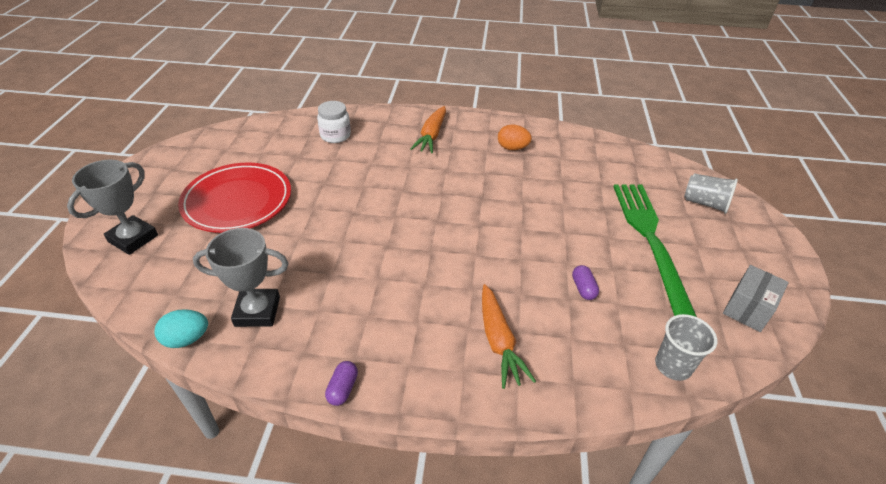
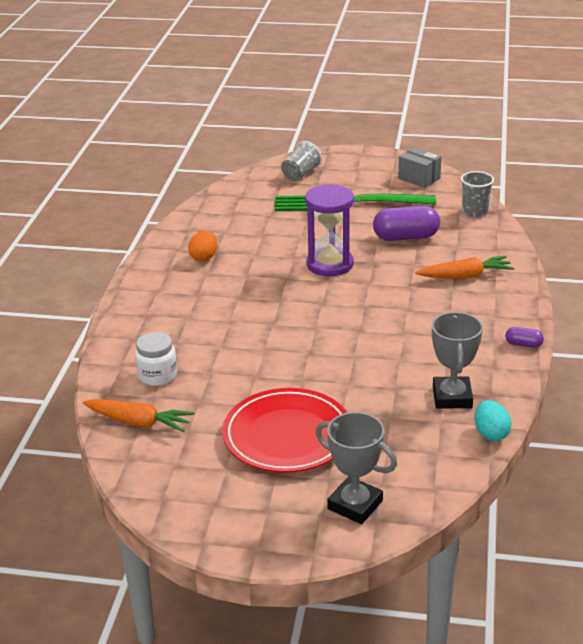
camera: 85 degrees left, 10 degrees down
(431, 136) = (171, 306): orange carrot -> orange carrot (139, 422)
(511, 225) = (330, 264): none -> purple hourglass
(583, 288) = (406, 237): purple capsule -> purple capsule, size x2.07

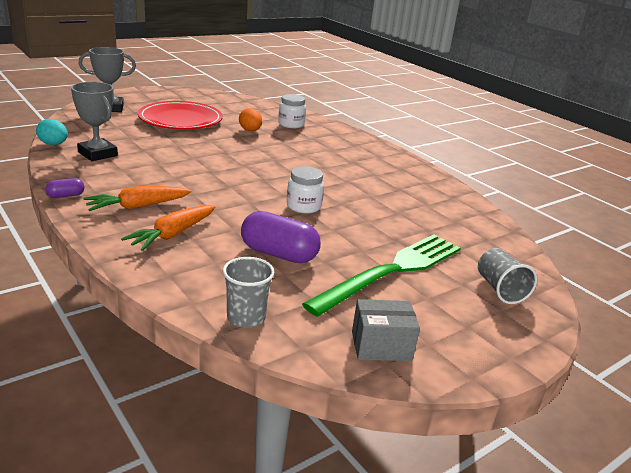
camera: 130 degrees right, 5 degrees down
(139, 422) = (263, 109): orange carrot -> orange carrot (137, 206)
(204, 257) = (398, 183): orange egg -> orange egg (250, 130)
(330, 264) = (303, 206): purple hourglass -> white jar
(406, 237) = (279, 254): purple capsule -> purple capsule turned 75 degrees clockwise

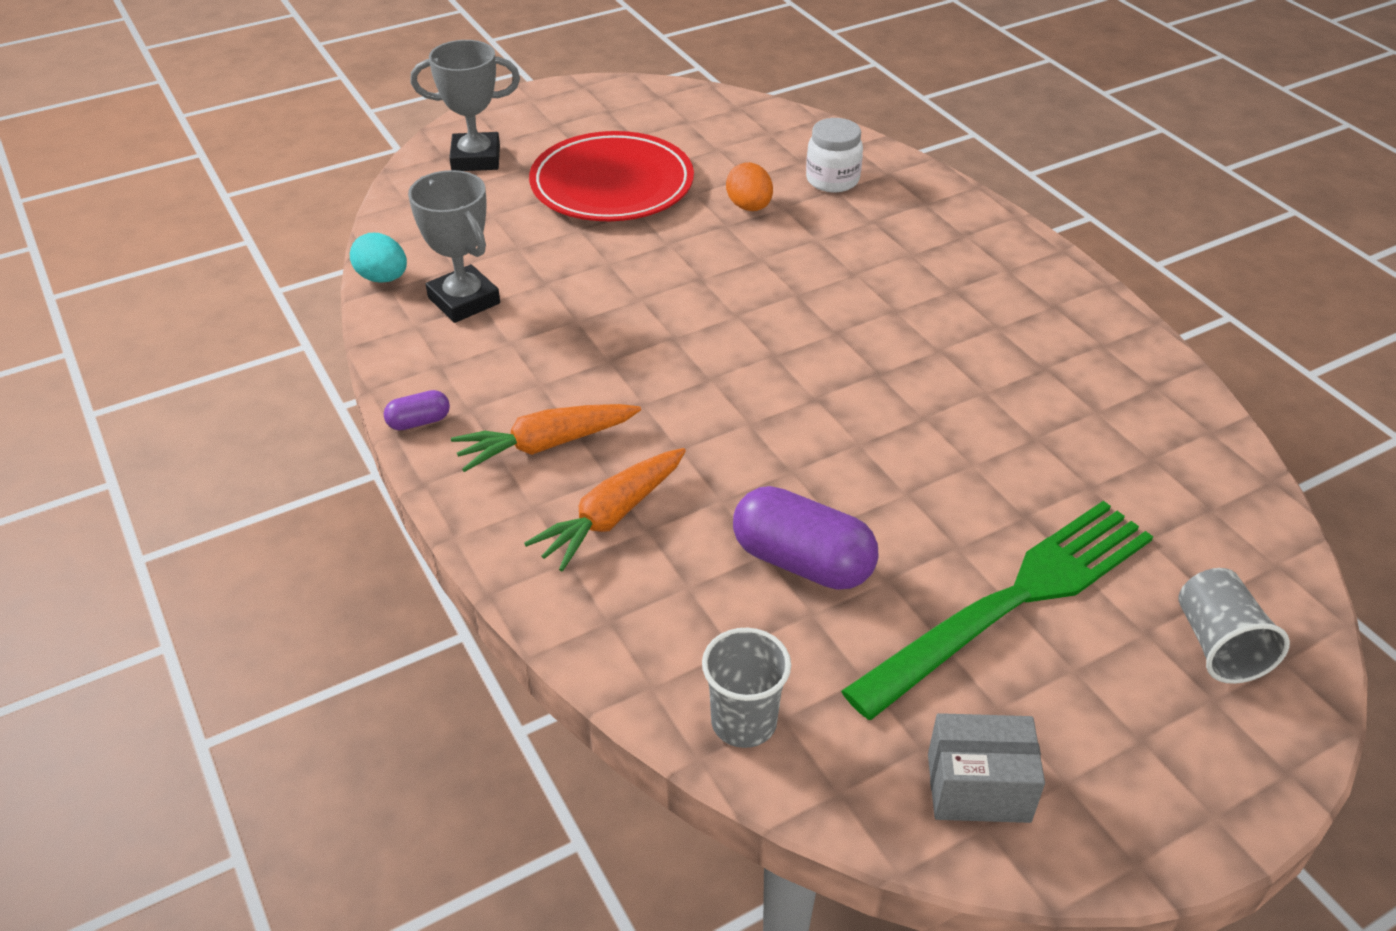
camera: 10 degrees right, 15 degrees up
(303, 206) = (851, 430): white jar -> none

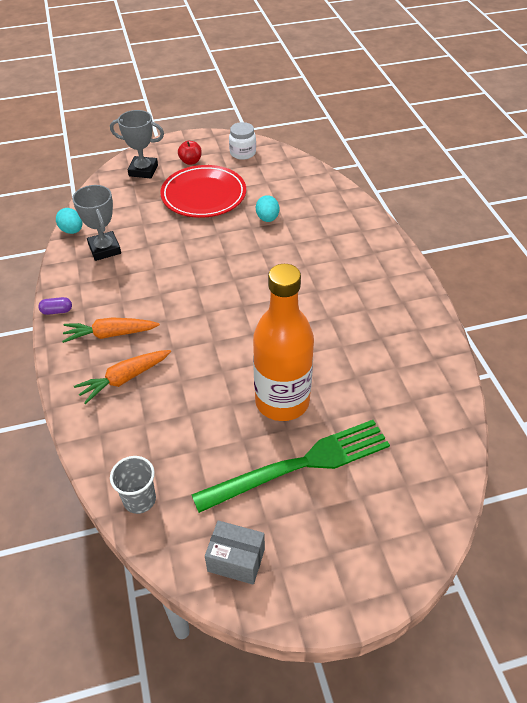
camera: 15 degrees right, 5 degrees up
(560, 133) = (190, 161): none -> red apple
(749, 207) = (267, 218): orange egg -> turquoise egg
(802, 562) = (205, 421): purple capsule -> none
(832, 180) = (318, 209): white jar -> white jar (243, 153)
(926, 502) = (282, 401): none -> orange bottle
(1218, 645) = (396, 512): grey cup -> none

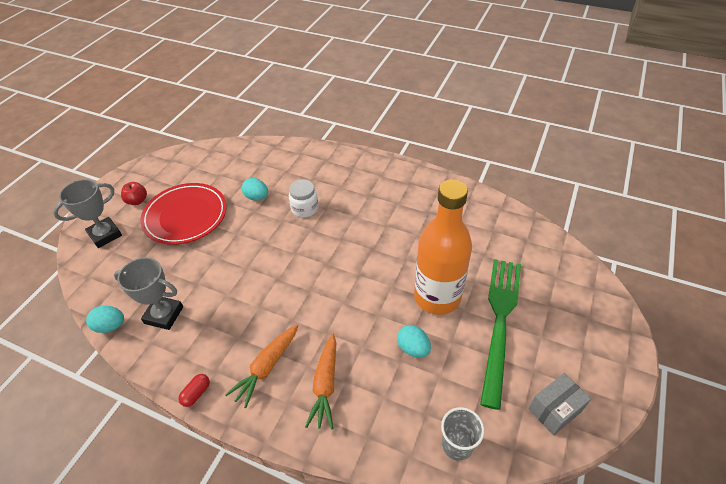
camera: 50 degrees left, 0 degrees up
(57, 311) = (196, 393): purple capsule -> red capsule
(209, 415) = (413, 348): none -> turquoise egg
(243, 153) = (171, 168): white jar -> white jar (305, 209)

